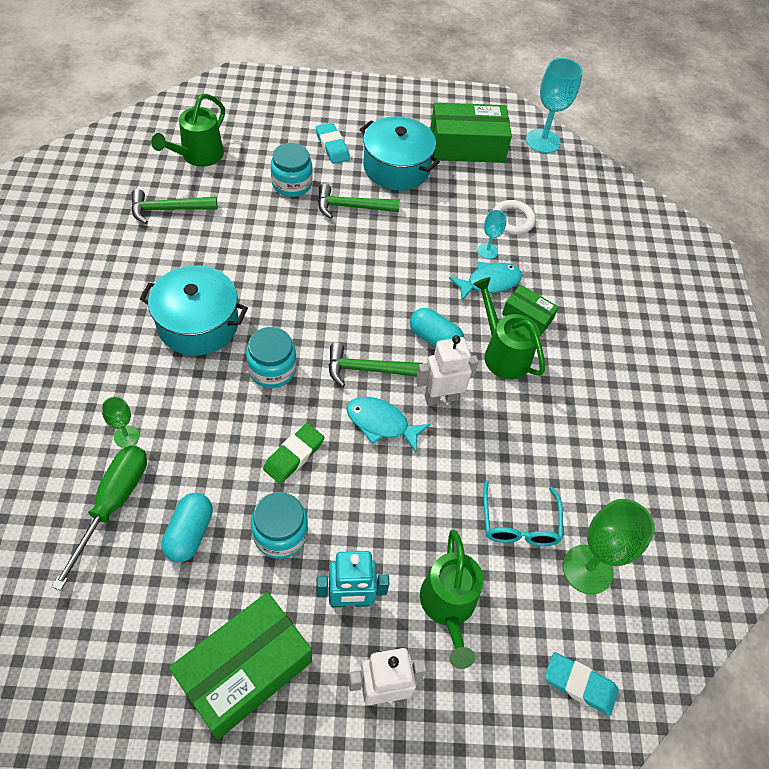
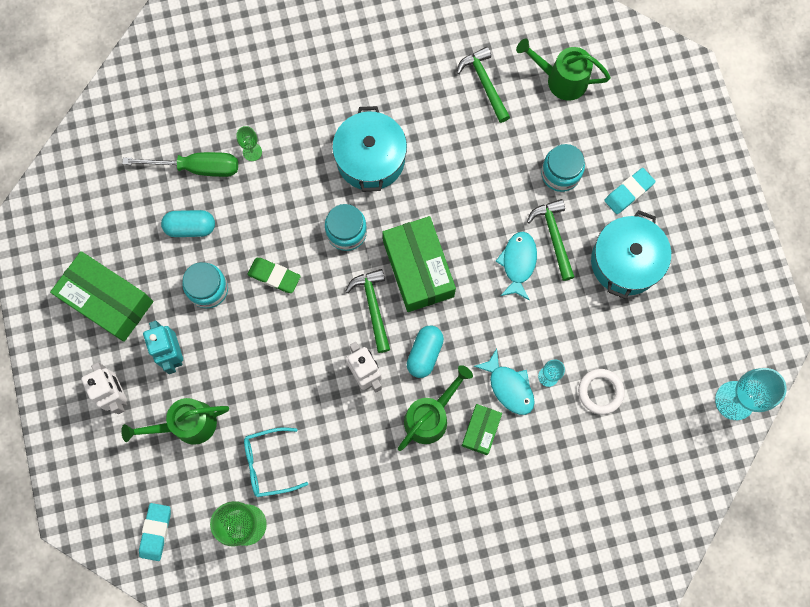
camera: 80 degrees right, 20 degrees up
(381, 423) = (324, 333): turquoise fish -> turquoise fish (518, 263)
(467, 146) = (689, 322): green box -> green box (418, 269)

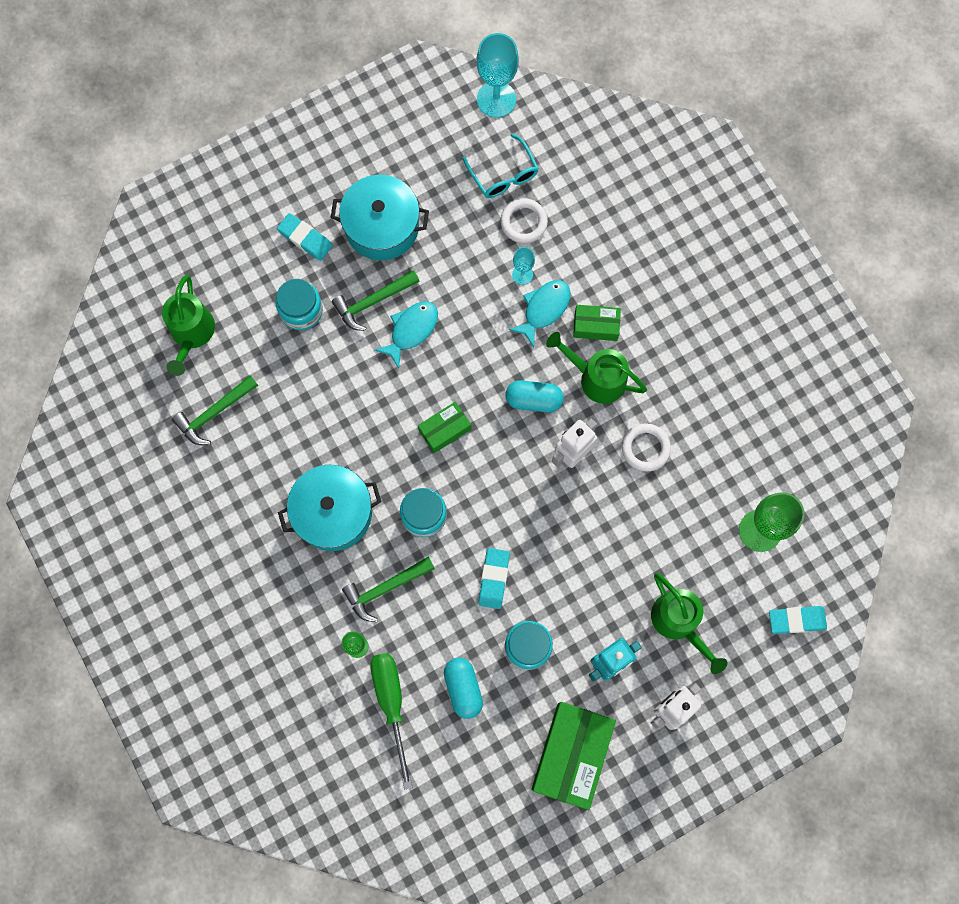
camera: 105 degrees left, 0 degrees up
(268, 464) = (693, 526): turquoise glasses -> turquoise glasses (503, 175)
(274, 276) = (494, 579): green eraser -> turquoise eraser
(352, 442) = (645, 448): none -> white ring
(373, 306) = (498, 465): green hammer -> green hammer (385, 589)
(418, 269) = (445, 430): green box -> green box, size x0.53
(518, 263) = (411, 330): turquoise fish -> turquoise fish turned 135 degrees clockwise

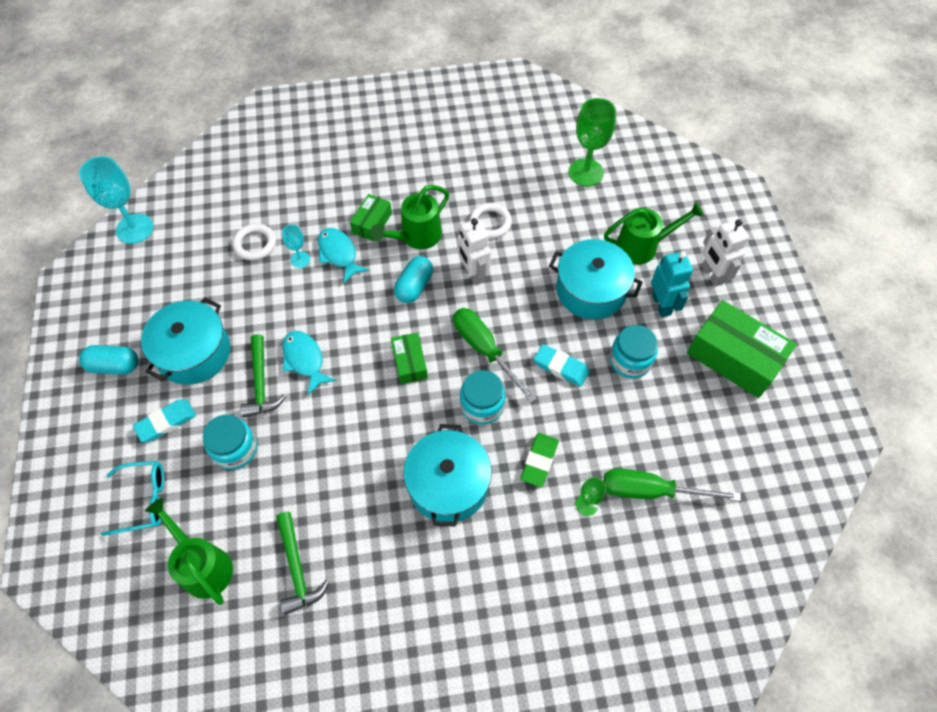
camera: 70 degrees left, 15 degrees down
(192, 334) = (202, 565): green watering can -> green watering can turned 150 degrees counterclockwise
(385, 589) = (539, 461): green hammer -> green eraser
(463, 688) = (653, 424): turquoise capsule -> turquoise capsule (114, 366)
(485, 497) = (484, 350): none -> green screwdriver
(503, 175) = (204, 245): turquoise glasses -> turquoise glasses (144, 500)
(598, 582) = (591, 290): none -> turquoise pot
(796, 620) = (663, 173): turquoise eraser -> none

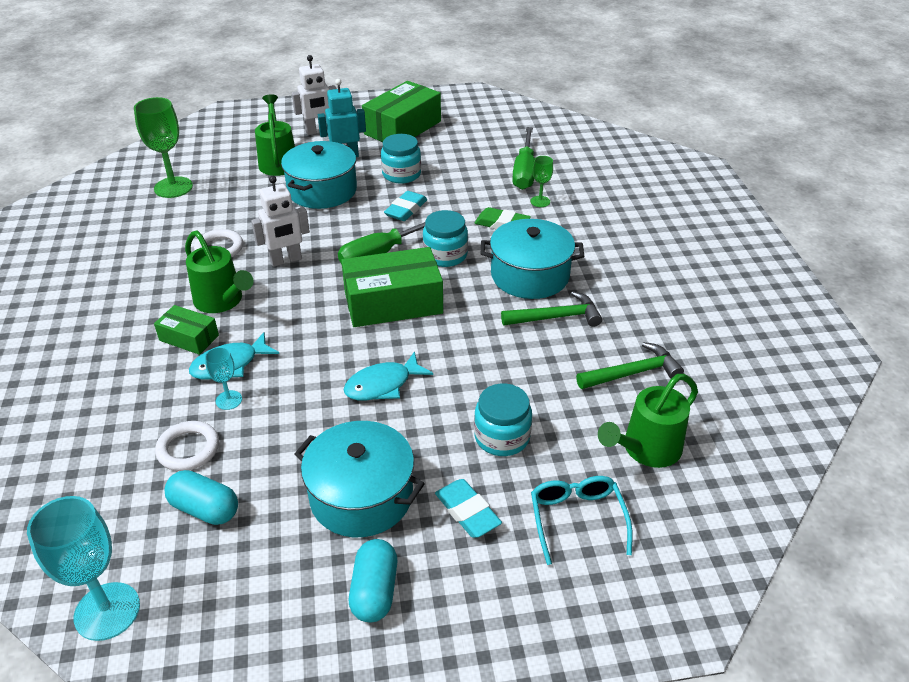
camera: 90 degrees left, 20 degrees down
(261, 383) = (413, 422): green hammer -> green hammer (556, 317)
(410, 362) = (393, 302): green box -> green box, size x1.89
(414, 286) = (293, 301): turquoise capsule -> turquoise capsule (205, 509)

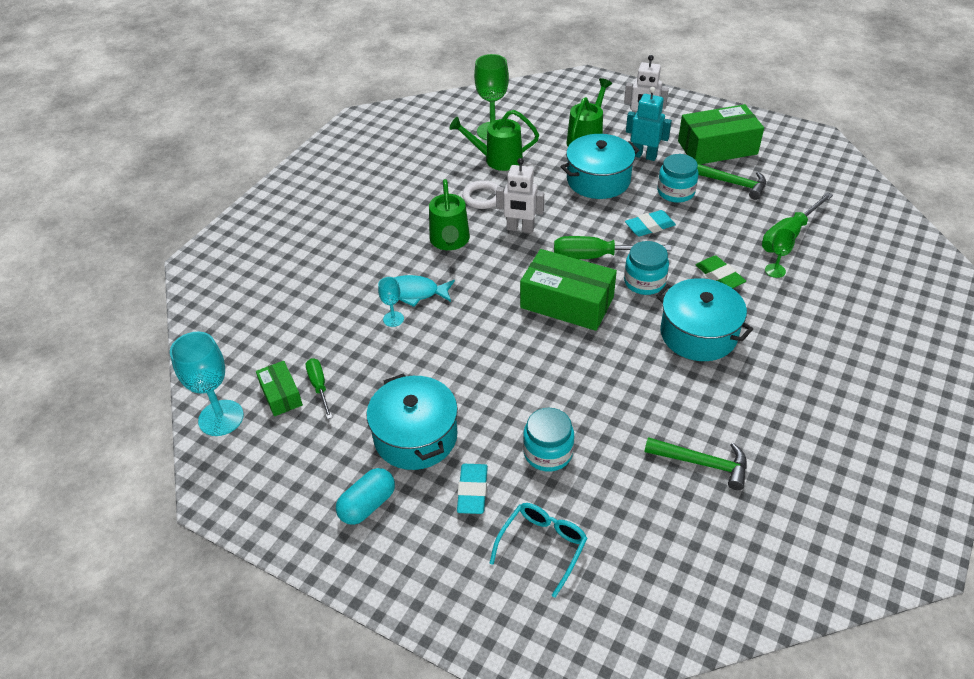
camera: 40 degrees right, 5 degrees up
(188, 449) = (342, 340): white ring -> none
(189, 338) = (406, 259): green box -> green box (281, 395)
(205, 509) = (319, 387): turquoise capsule -> green screwdriver
(383, 385) = (501, 364): turquoise fish -> none
(556, 317) = (685, 382): green hammer -> green hammer (733, 183)
(646, 450) = (648, 530): green watering can -> green watering can (497, 159)

